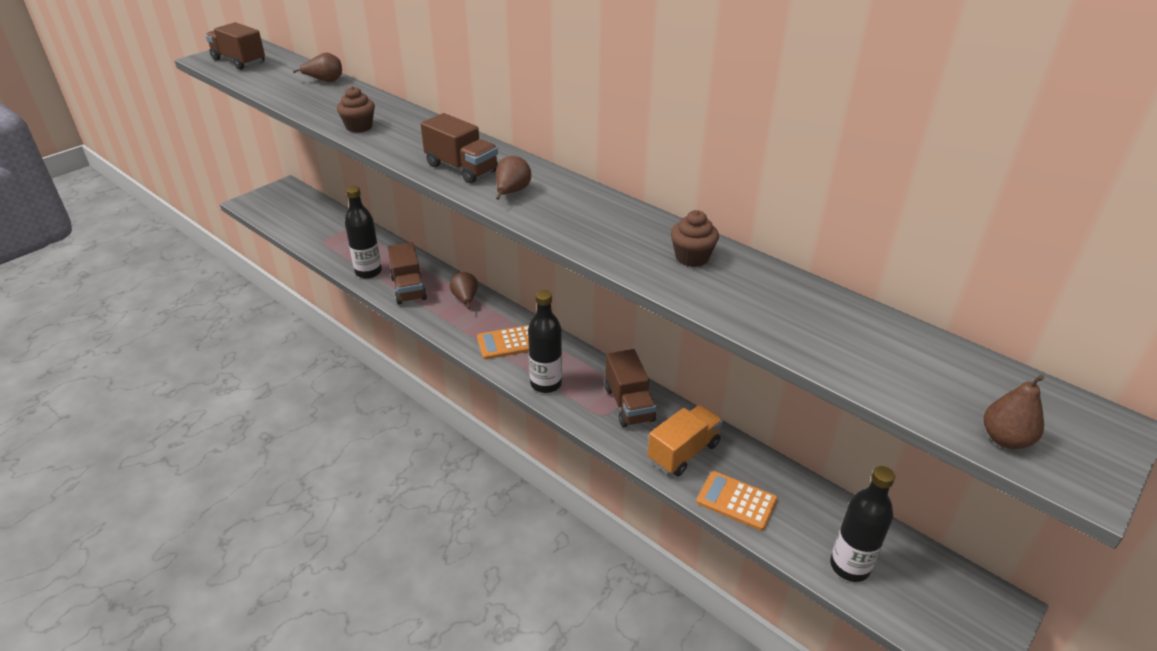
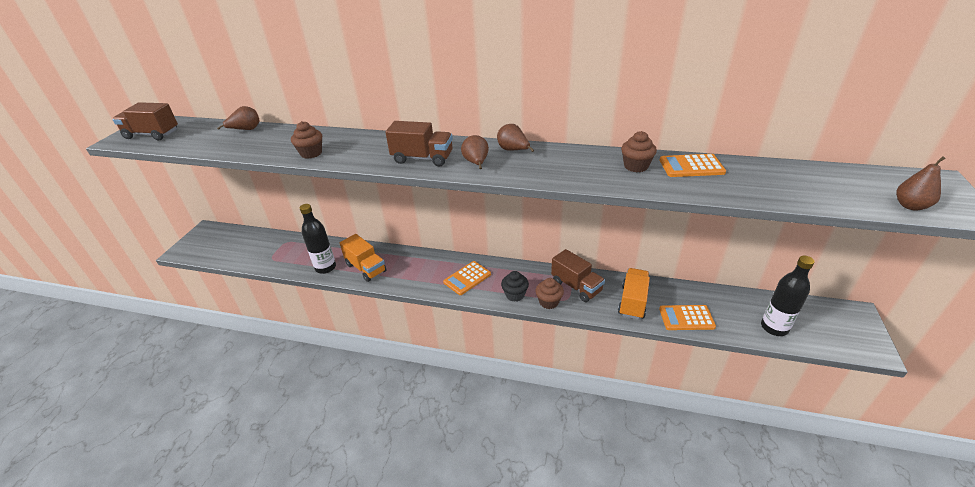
camera: 25 degrees left, 0 degrees up
(408, 288) = (366, 268): brown truck -> orange truck
(465, 299) = (413, 260): brown pear -> brown pear (513, 150)
(546, 384) = (515, 295): black bottle -> black cupcake
(578, 408) = (549, 302): none -> brown cupcake
(763, 282) = (691, 166): none -> orange calculator

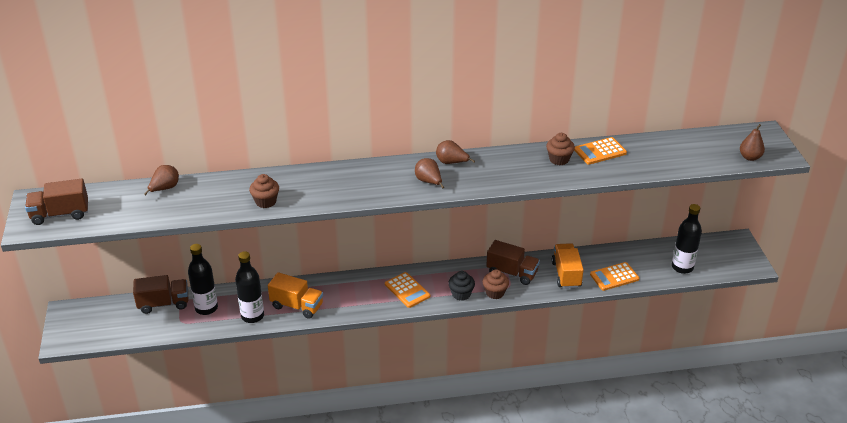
camera: 25 degrees left, 0 degrees up
(298, 252) = (206, 308): none -> black bottle
(422, 158) = (377, 186): brown truck -> brown truck (164, 303)
(467, 278) = (407, 290): orange calculator -> orange calculator turned 60 degrees counterclockwise

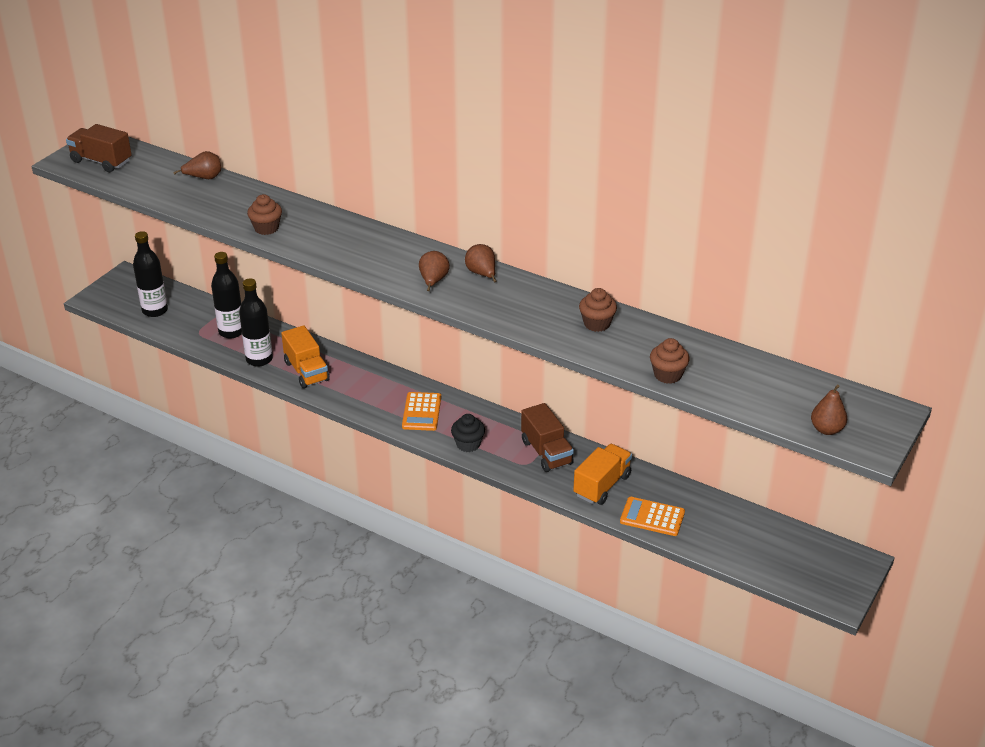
camera: 40 degrees right, 0 degrees up
(164, 303) = (204, 309): brown truck -> none
(495, 293) = (503, 462): brown cupcake -> brown cupcake (667, 375)
(600, 151) = (654, 337): orange calculator -> none
(682, 267) = (746, 551): black bottle -> black bottle (155, 310)

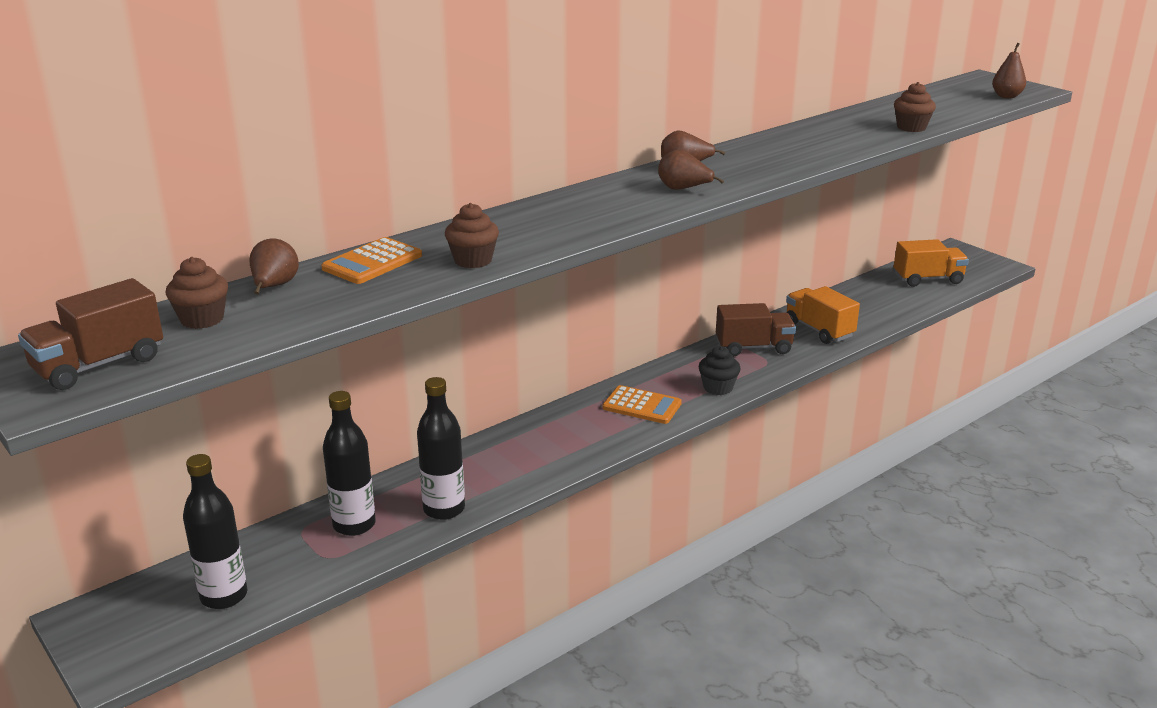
camera: 70 degrees left, 10 degrees down
(306, 371) = (502, 474): orange truck -> orange truck (928, 279)
(597, 324) = (811, 138): brown cupcake -> brown cupcake (202, 319)
(652, 517) = (874, 316): orange calculator -> orange calculator (372, 262)

